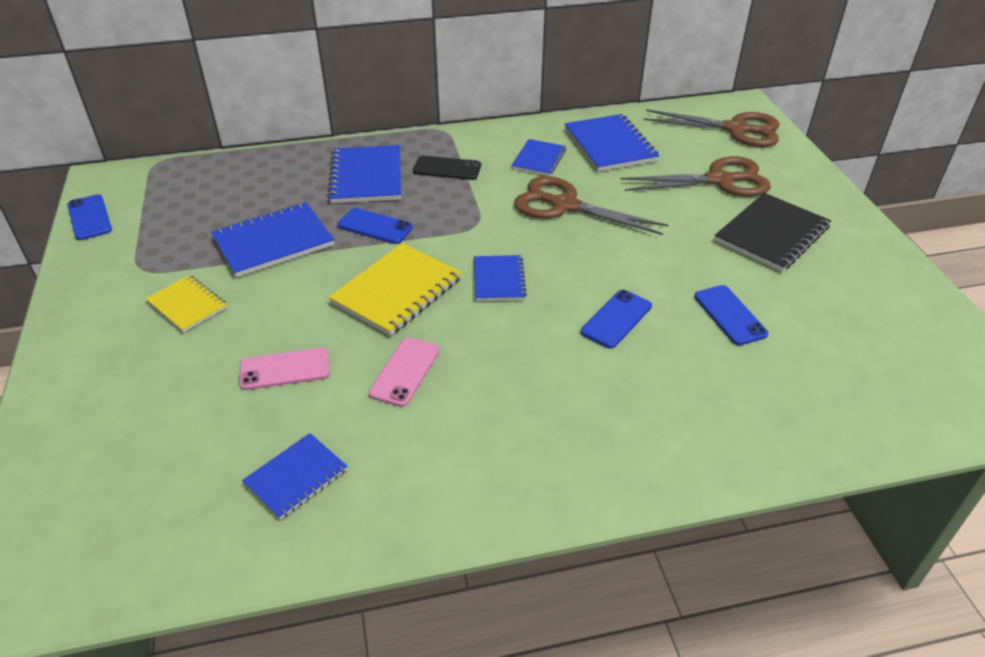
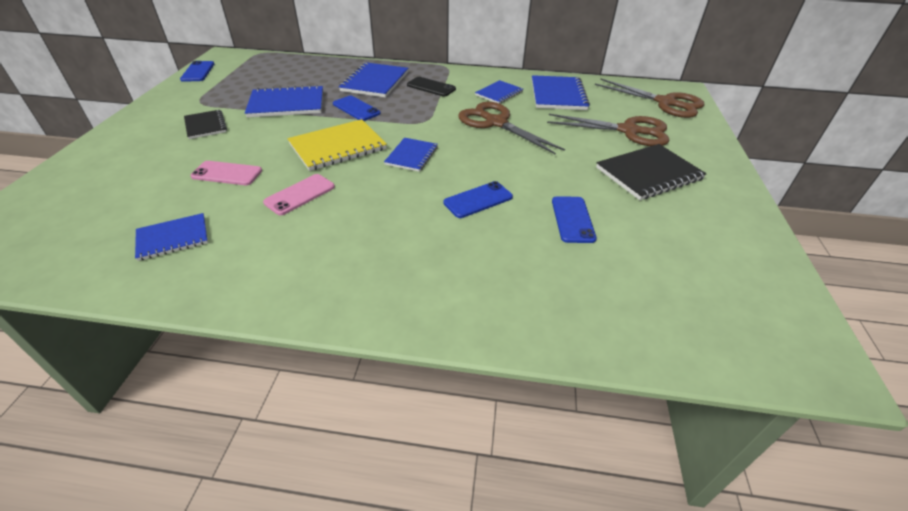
camera: 20 degrees right, 0 degrees up
(187, 305) = (205, 125): yellow notebook -> black notebook

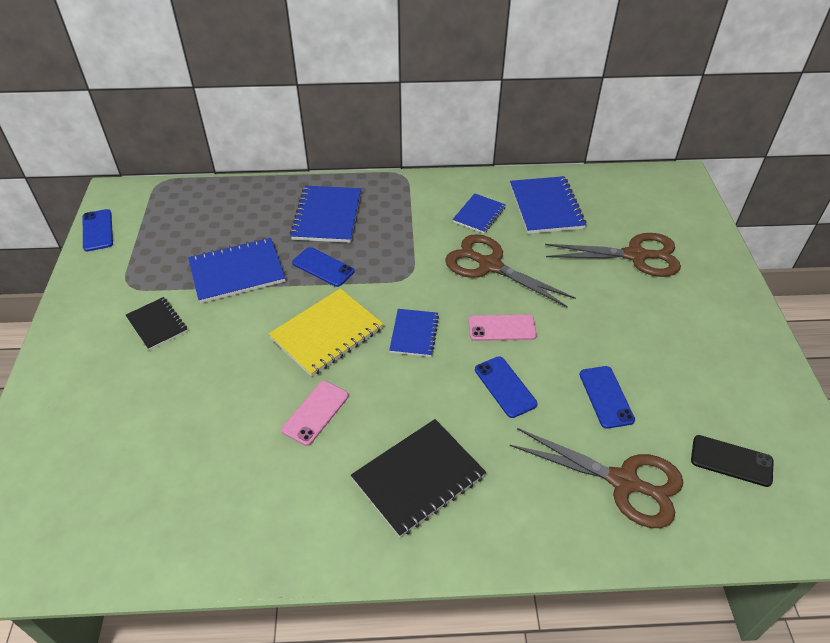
camera: 10 degrees left, 5 degrees up
(173, 238) = (208, 497): blue notebook -> none
(227, 173) = (220, 396): pink phone -> pink phone (502, 328)
(431, 87) = (397, 215): black phone -> black phone (731, 461)
(478, 200) = (505, 387): blue phone -> blue phone turned 75 degrees counterclockwise
(648, 173) = (667, 318): black notebook -> black notebook (418, 477)
(665, 103) = (666, 202): brown scissors -> brown scissors (624, 482)

